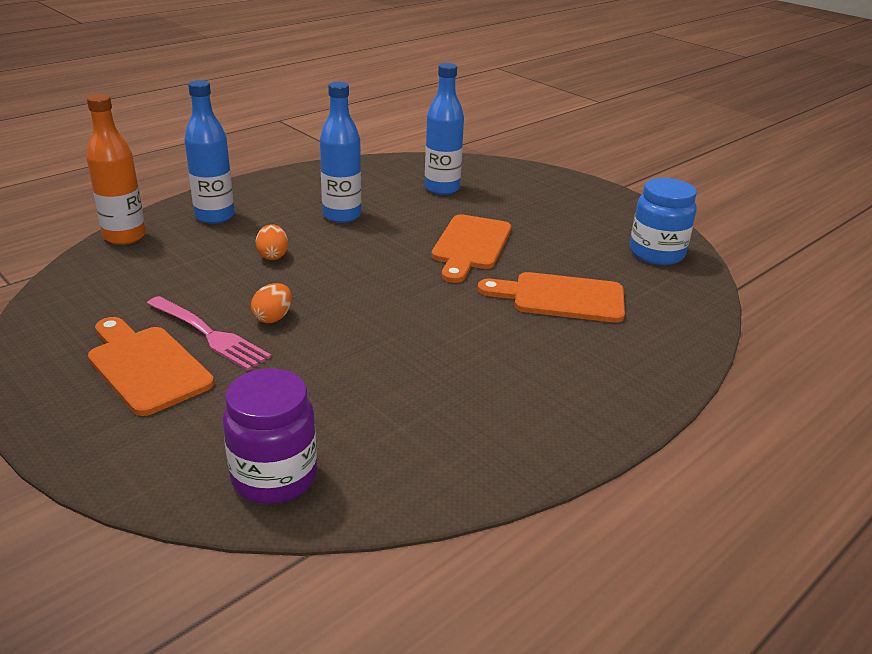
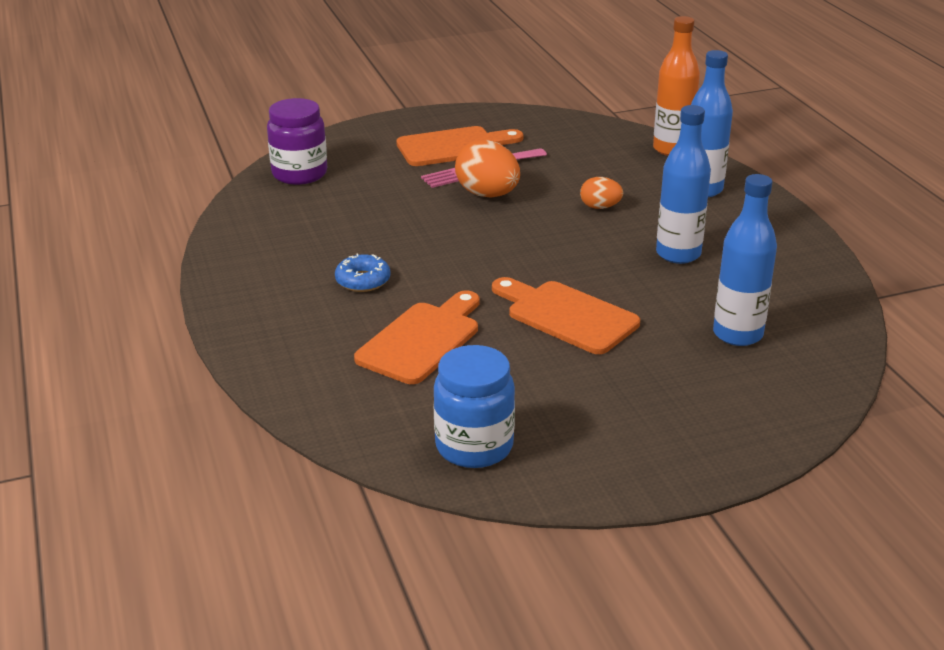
camera: 115 degrees right, 0 degrees up
(273, 318) = (487, 194): orange egg -> orange egg, size x1.77
(498, 350) = (363, 281): none -> blue donut

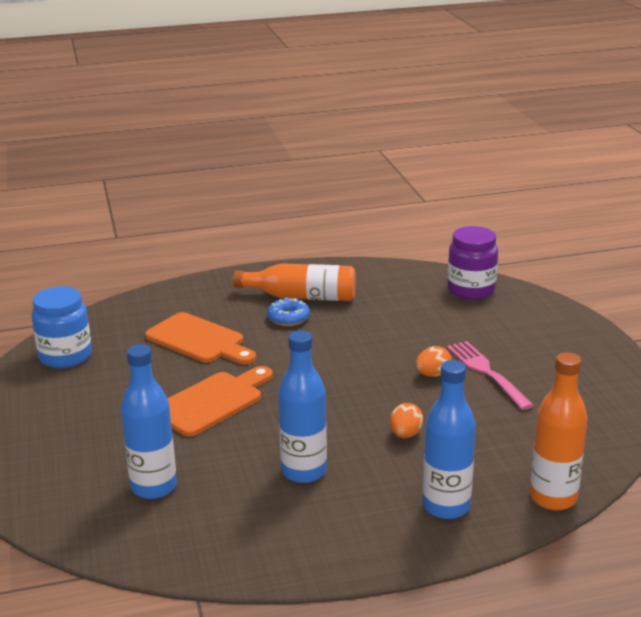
camera: 95 degrees right, 5 degrees down
(304, 275) = (301, 297): none -> orange bottle
(454, 147) = (537, 360): orange cutting board -> none
(487, 194) = (433, 374): orange egg -> orange egg, size x0.56

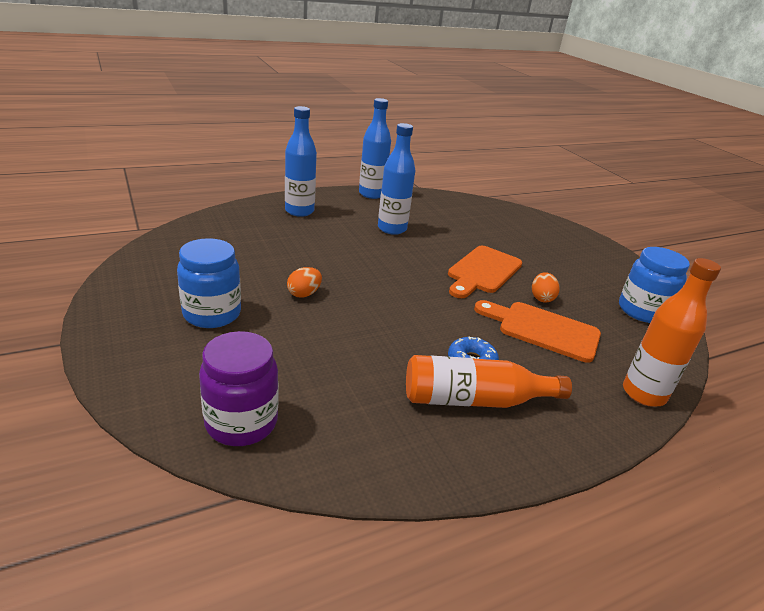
camera: 165 degrees right, 5 degrees up
(153, 487) = (478, 224): blue bottle -> blue bottle (371, 194)
(405, 434) = (326, 247): orange egg -> orange egg (541, 298)
(487, 373) = (250, 295): pink fork -> none
(518, 356) = (212, 314): none -> blue jar
(553, 498) = (230, 213): orange bottle -> orange bottle (643, 394)

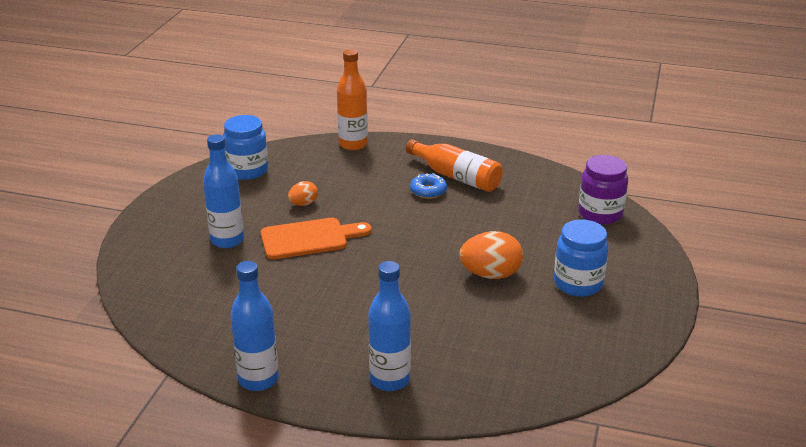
camera: 135 degrees left, 0 degrees up
(304, 294) = (490, 274): orange egg -> orange egg, size x1.77
(392, 229) = (318, 313): blue bottle -> blue bottle (227, 240)
(542, 330) = (346, 188): orange cutting board -> none

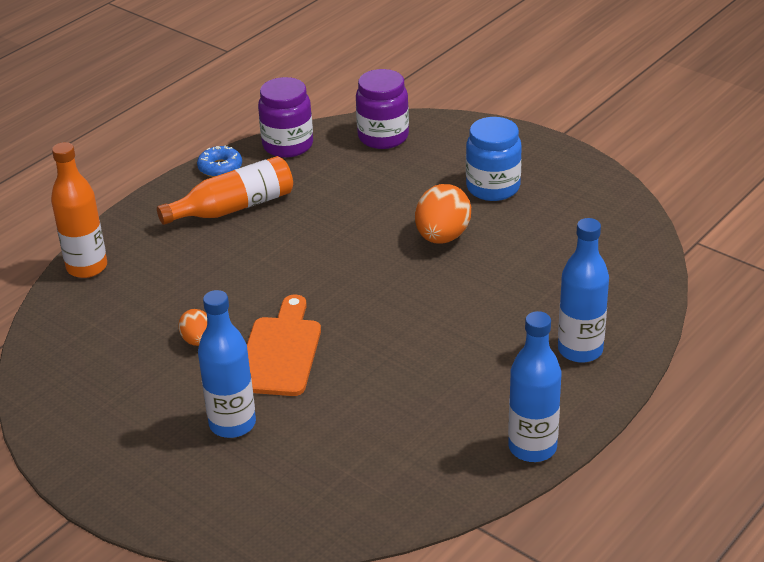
camera: 65 degrees left, 5 degrees up
(247, 170) = (71, 374): blue jar -> none
(428, 191) = (248, 236): blue donut -> blue donut (220, 168)
(550, 176) = (288, 145): none -> purple jar

